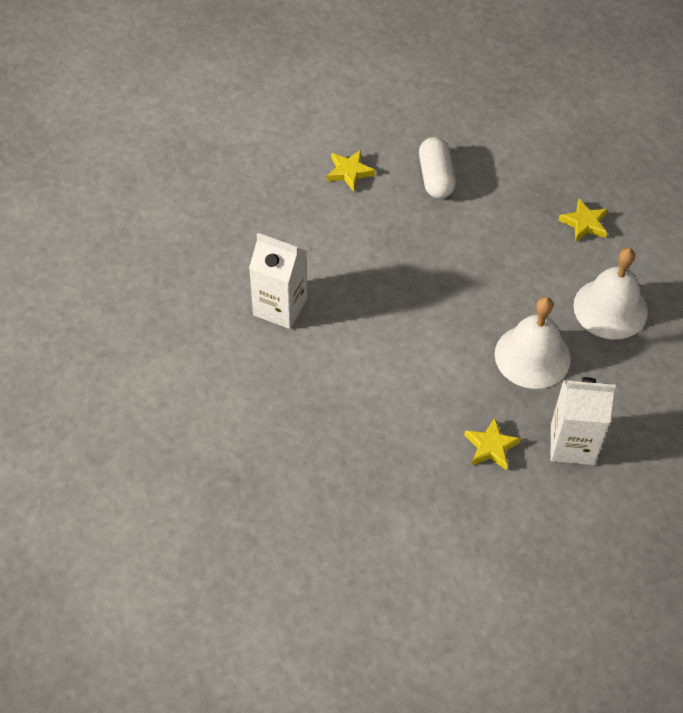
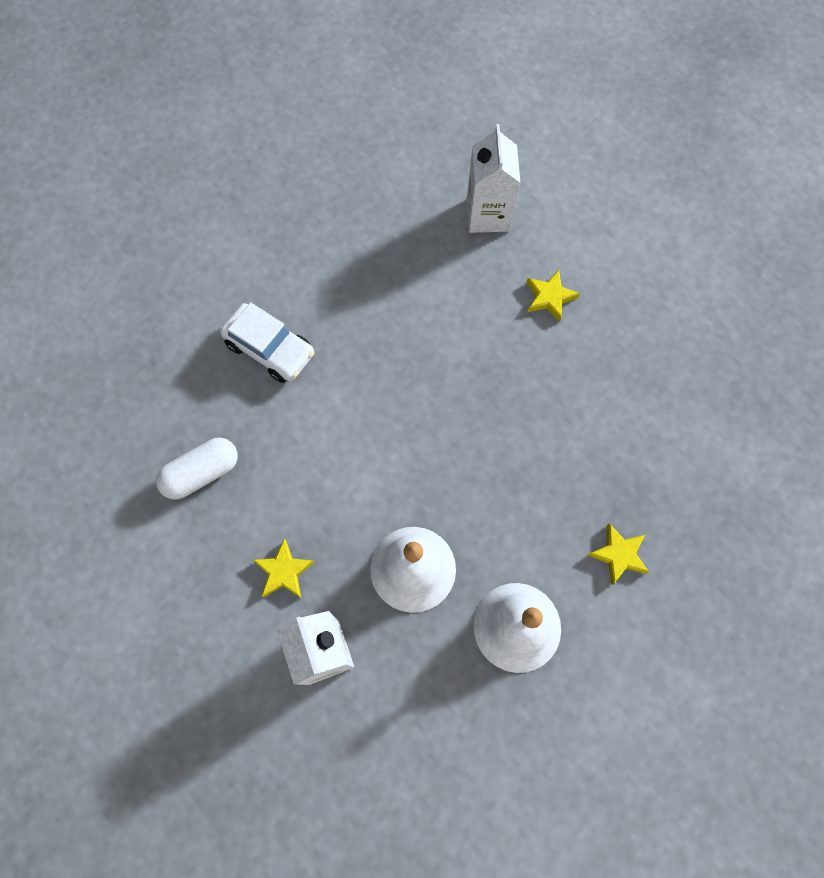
camera: 65 degrees right, 15 degrees up
(279, 381) = (270, 349): none -> white car
(280, 307) = (353, 311): white carton -> white carton (488, 215)
(436, 177) = (591, 379): white capsule -> white capsule (202, 473)

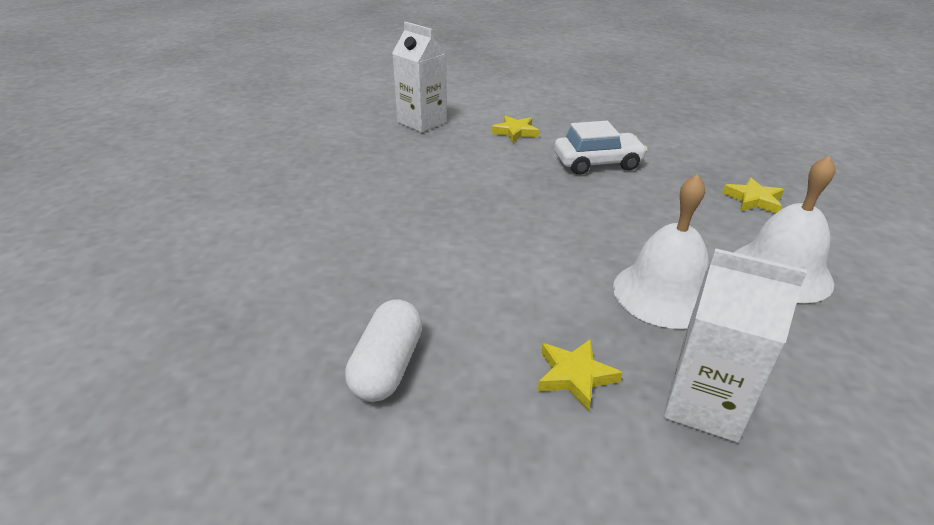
camera: 45 degrees left, 35 degrees down
(270, 349) = (345, 250): white car -> white car (597, 163)

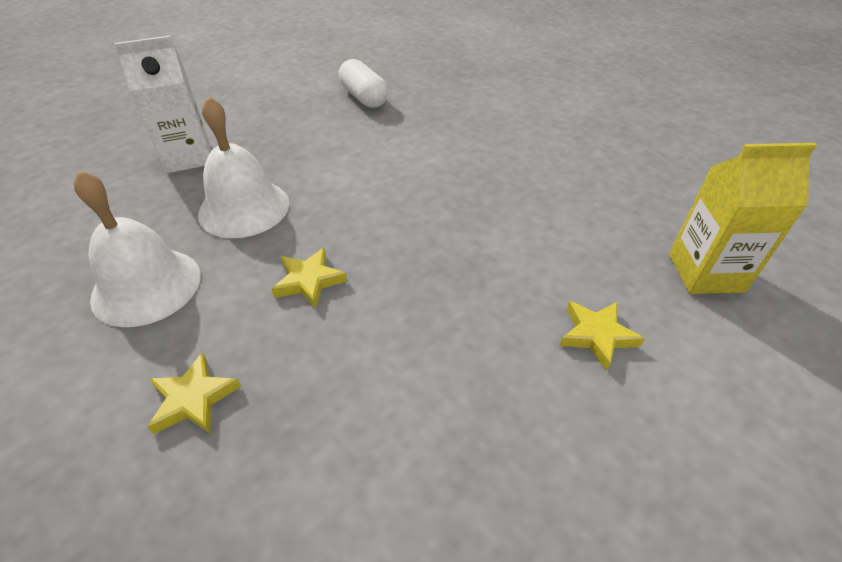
camera: 135 degrees right, 10 degrees up
(422, 122) = (705, 272): white carton -> yellow carton
(575, 376) = (268, 136): yellow star -> yellow star (309, 280)
(597, 163) = (433, 341): white car -> none

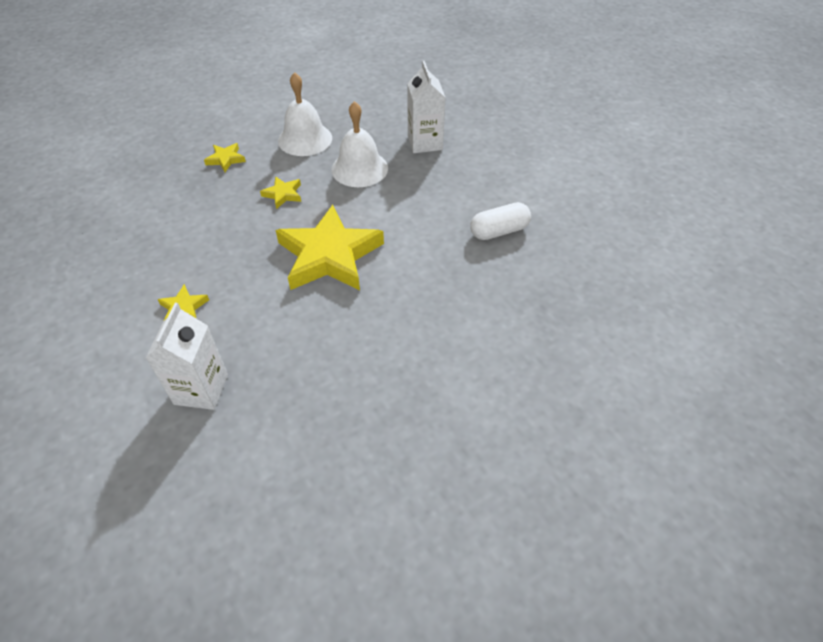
camera: 100 degrees right, 5 degrees up
(436, 207) = (329, 256): none -> yellow star
(705, 272) = (201, 389): yellow carton -> white carton

